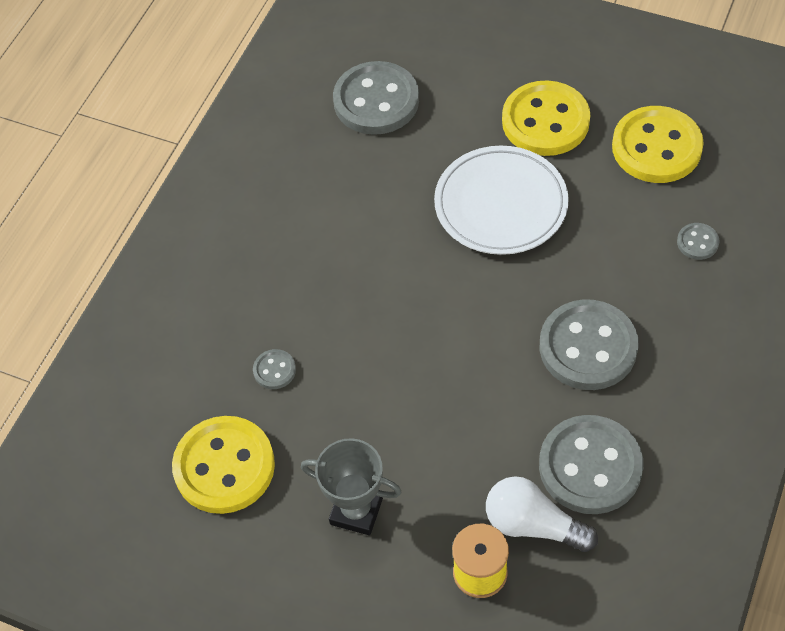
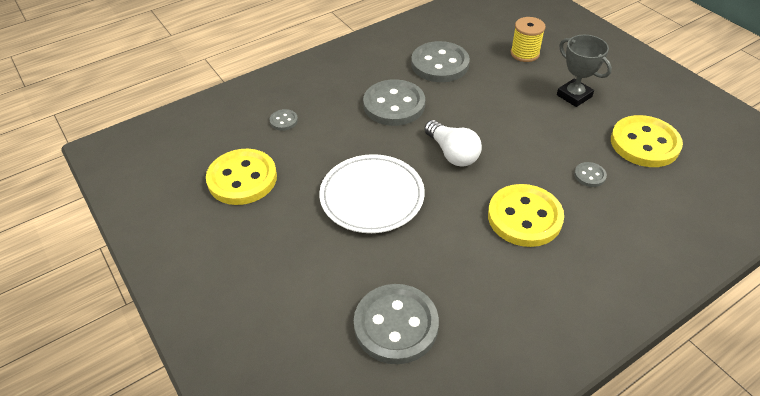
camera: 150 degrees left, 10 degrees down
(533, 525) = (486, 57): white light bulb -> white light bulb (452, 153)
(545, 121) = (289, 234): yellow button -> yellow button (524, 217)

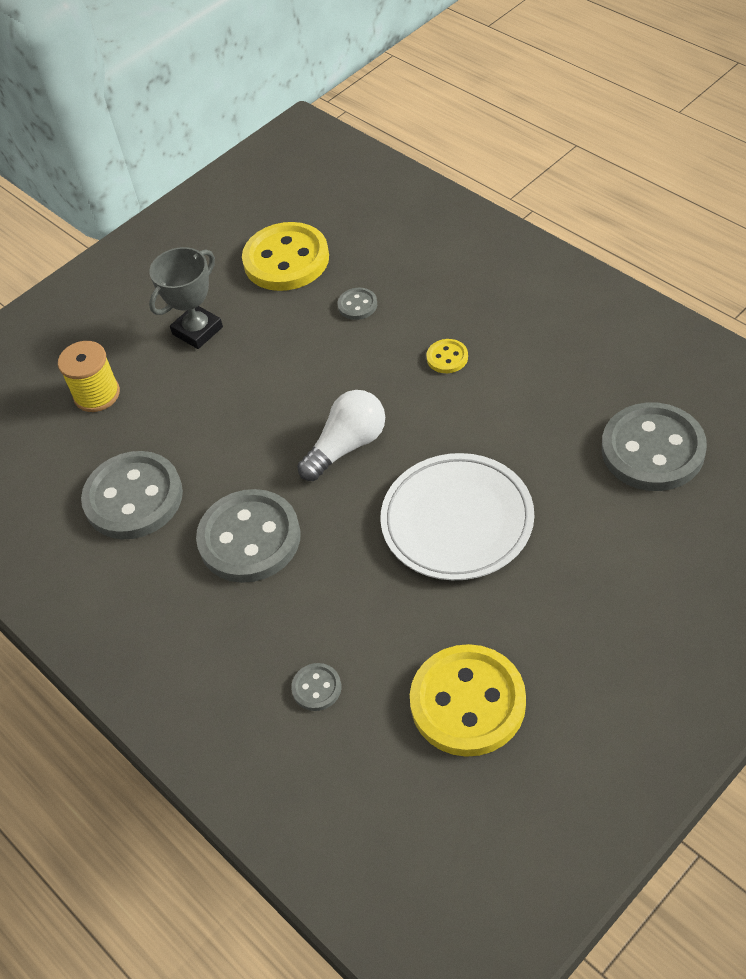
camera: 95 degrees left, 5 degrees up
(524, 217) = (447, 357): yellow button -> yellow button, size x0.44

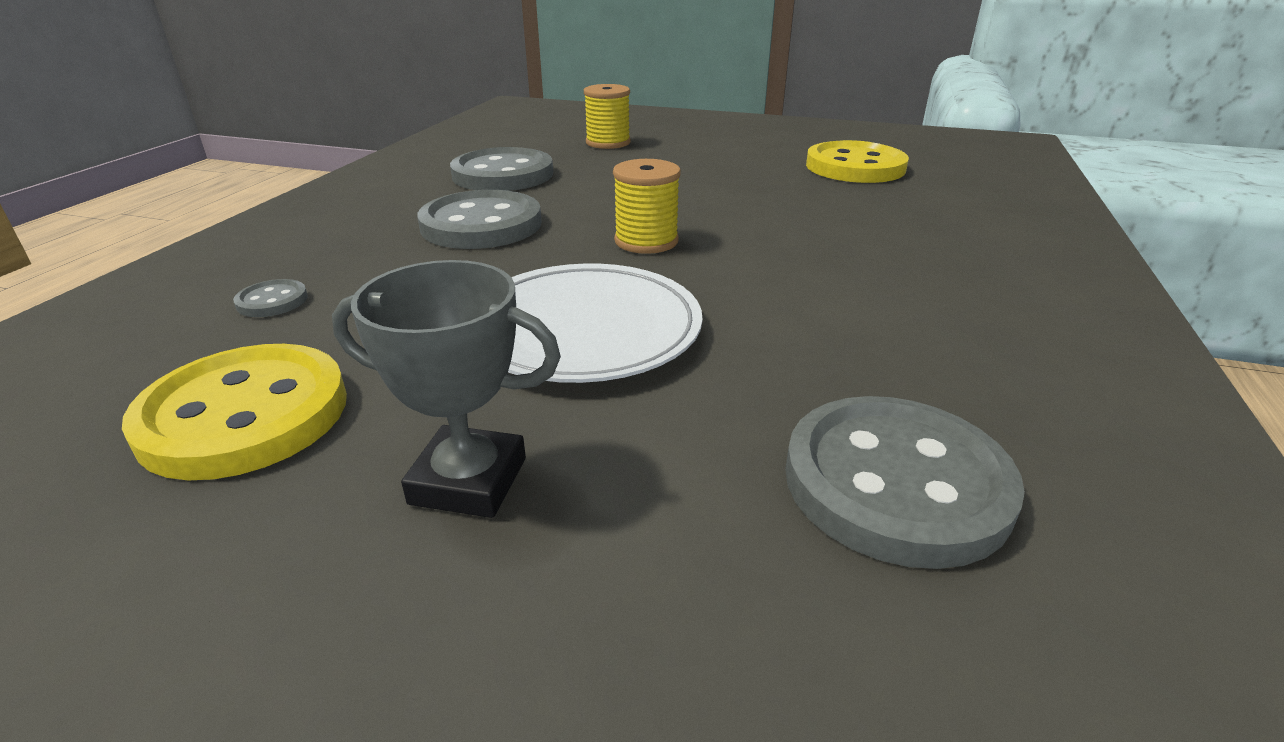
camera: 55 degrees right, 20 degrees down
(197, 330) = (720, 156): grey trophy -> grey trophy (468, 481)
(347, 446) = (646, 241): white light bulb -> yellow spool
(357, 305) = (848, 205): grey button -> none
(447, 357) = (845, 264): yellow button -> none

